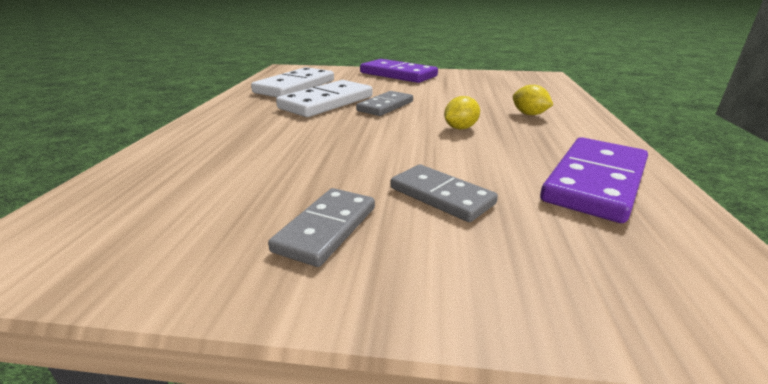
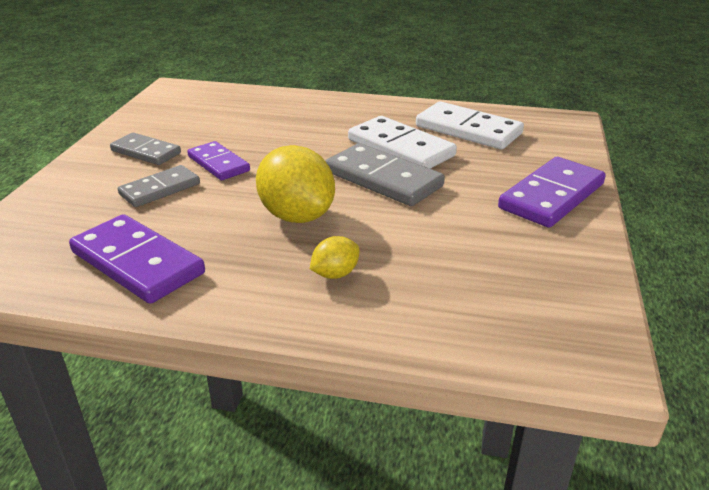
camera: 95 degrees right, 5 degrees up
(364, 170) = (218, 164): none -> purple domino
(385, 106) = (383, 179): grey domino -> grey domino, size x1.57
(460, 128) = (297, 216): yellow lemon -> yellow lemon, size x2.02

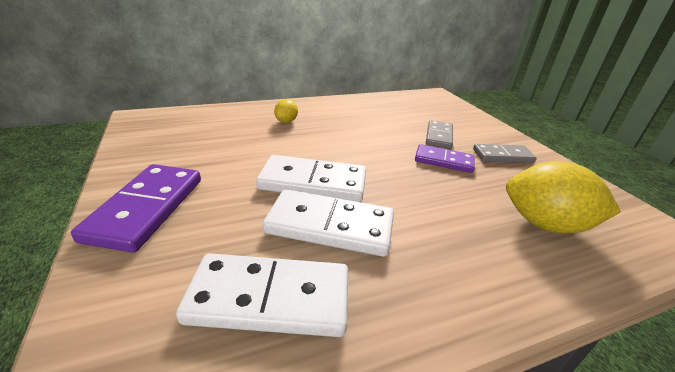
camera: 145 degrees right, 0 degrees up
(137, 262) = (380, 108): purple domino -> none
(297, 216) = (340, 141): yellow lemon -> yellow lemon (545, 224)
(383, 179) = (313, 183): grey domino -> white domino

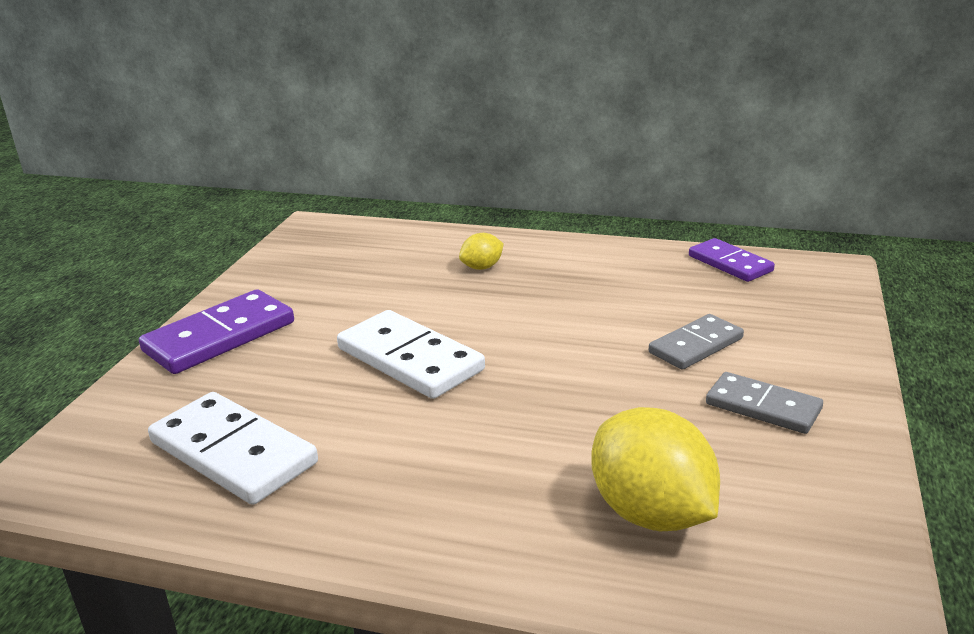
camera: 40 degrees right, 5 degrees down
(330, 226) = (365, 413): white domino -> none
(443, 161) = (638, 384): purple domino -> purple domino (730, 263)

